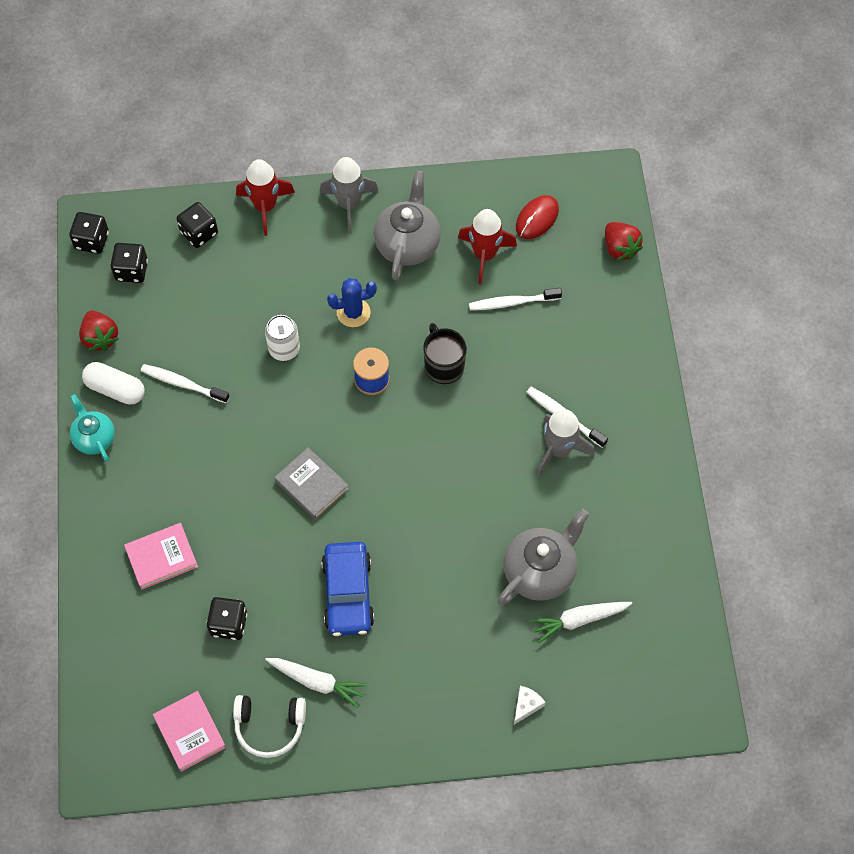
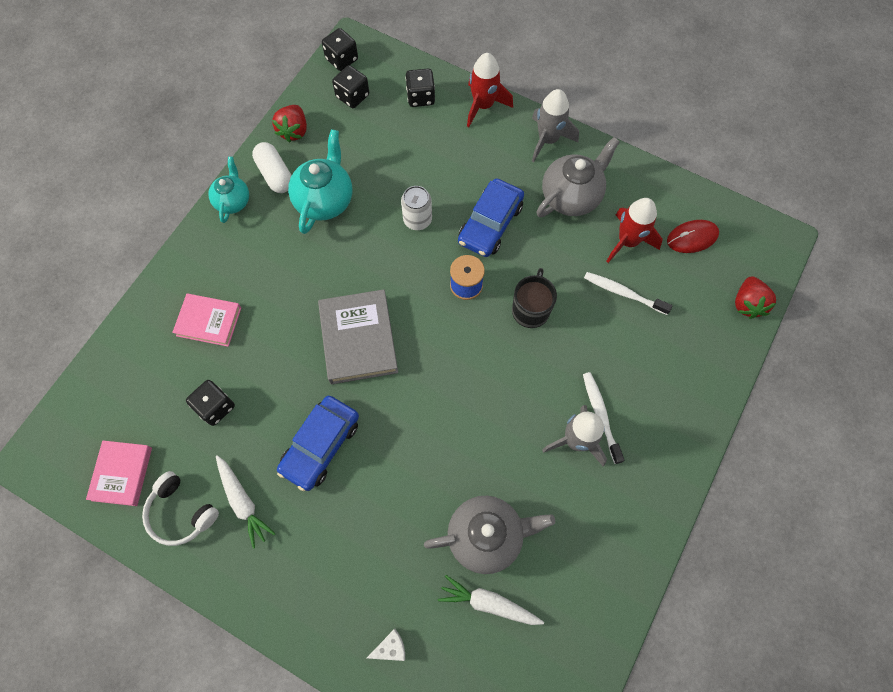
camera: 35 degrees right, 5 degrees up
(183, 384) = (325, 200): white toothbrush -> turquoise teapot
(312, 485) = (358, 339): grey book -> grey book, size x1.54
(353, 312) = (490, 224): blue cactus -> blue car

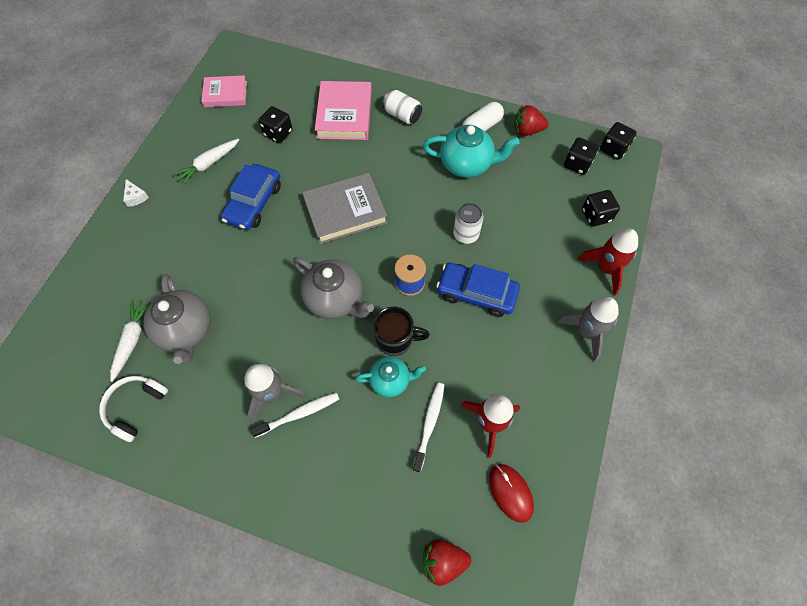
camera: 80 degrees right, 5 degrees down
(181, 512) = (200, 131): white headphones -> white headphones (136, 407)
(209, 321) = (344, 114): pink book -> pink book, size x1.54
(231, 255) = (402, 115): none -> white can
(233, 201) = (449, 106): turquoise teapot -> turquoise teapot (390, 381)
(321, 445) = (254, 203): blue car -> blue car turned 90 degrees counterclockwise
(390, 647) = (102, 276): white cheese -> white cheese (136, 197)
(571, 196) = (526, 362): grey teapot -> grey teapot (335, 299)

